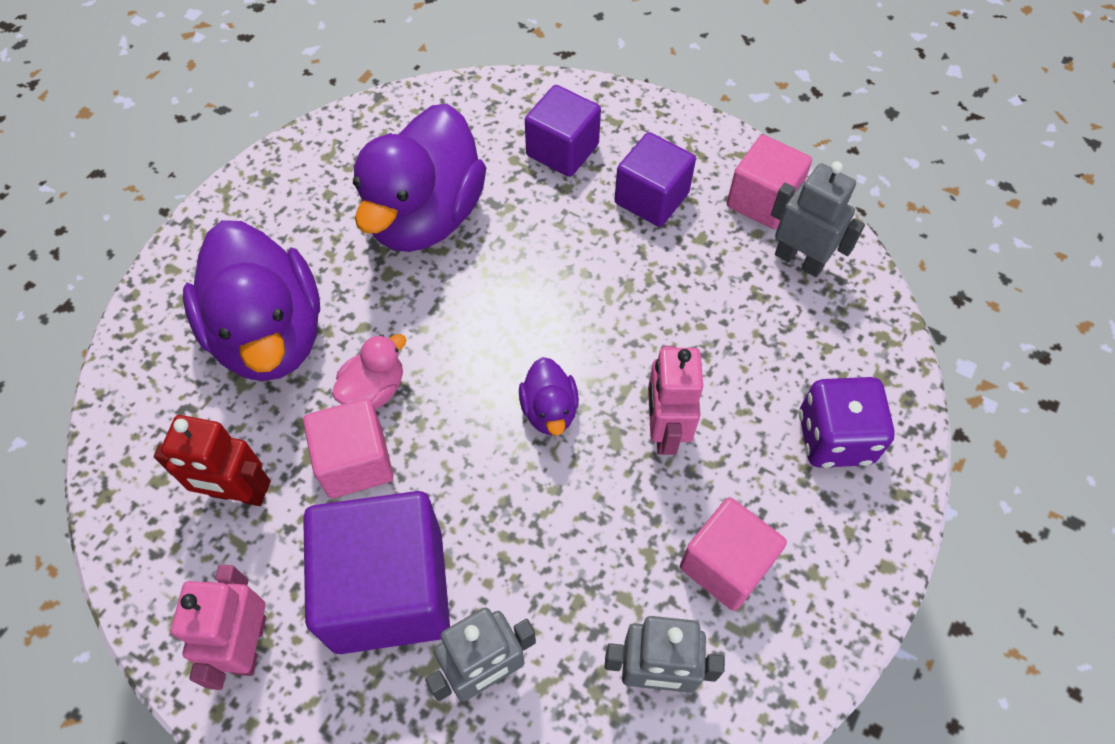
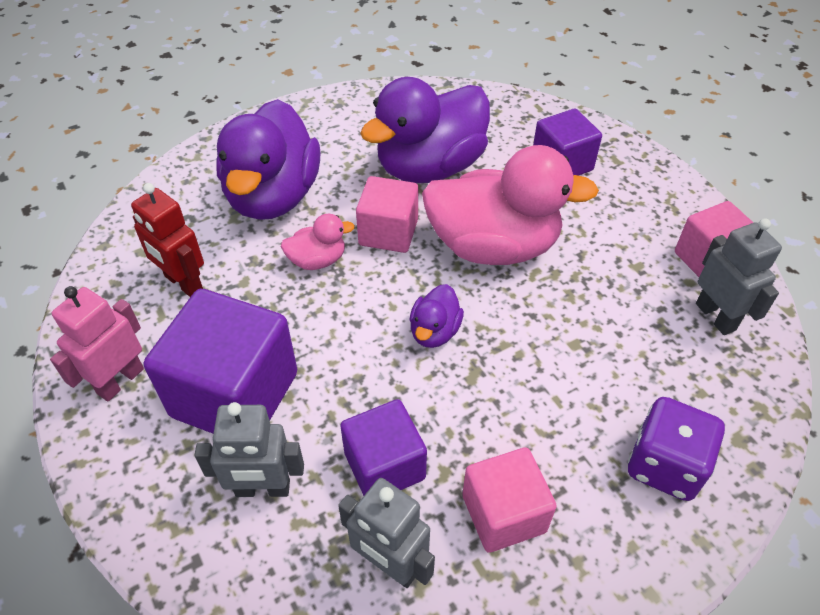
camera: 30 degrees right, 10 degrees down
(355, 462) = (272, 300): pink cube -> pink cube (388, 232)
(550, 282) = (493, 246): none -> pink duck
(651, 198) = (613, 222): purple cube -> purple cube (384, 466)
(664, 430) = (517, 388): pink robot -> none

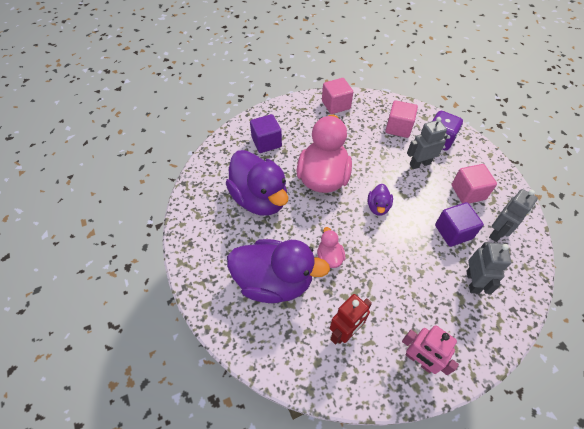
camera: 85 degrees left, 5 degrees up
(235, 394) = (422, 297): purple cube -> none
(388, 232) = (310, 222): pink cube -> pink cube (398, 128)
(434, 331) = (378, 207): purple duck -> purple duck turned 75 degrees clockwise
(716, 316) = (366, 110): grey robot -> grey robot (419, 164)

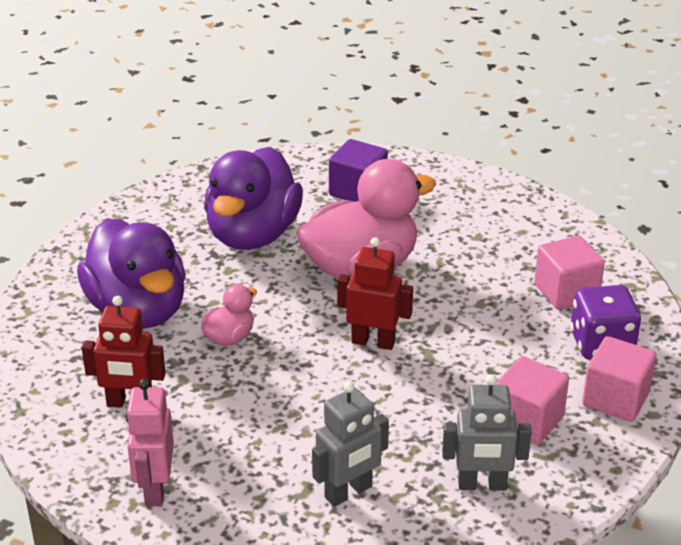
camera: 50 degrees right, 20 degrees down
(336, 105) = (523, 212): pink cube -> pink cube (615, 399)
(378, 207) = (373, 342): purple duck -> red robot
(419, 164) = (518, 346): grey robot -> none
(453, 232) = (421, 436): purple cube -> none

